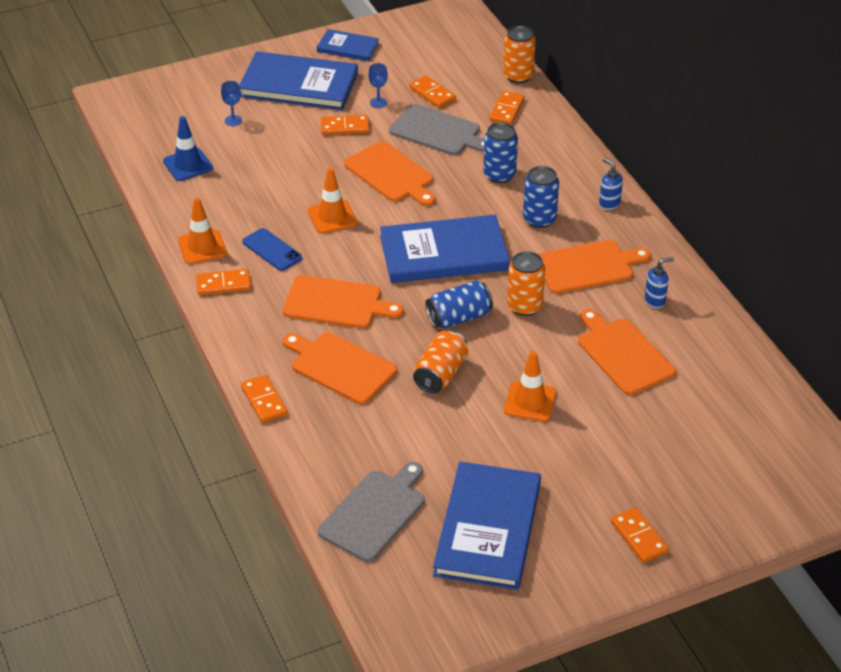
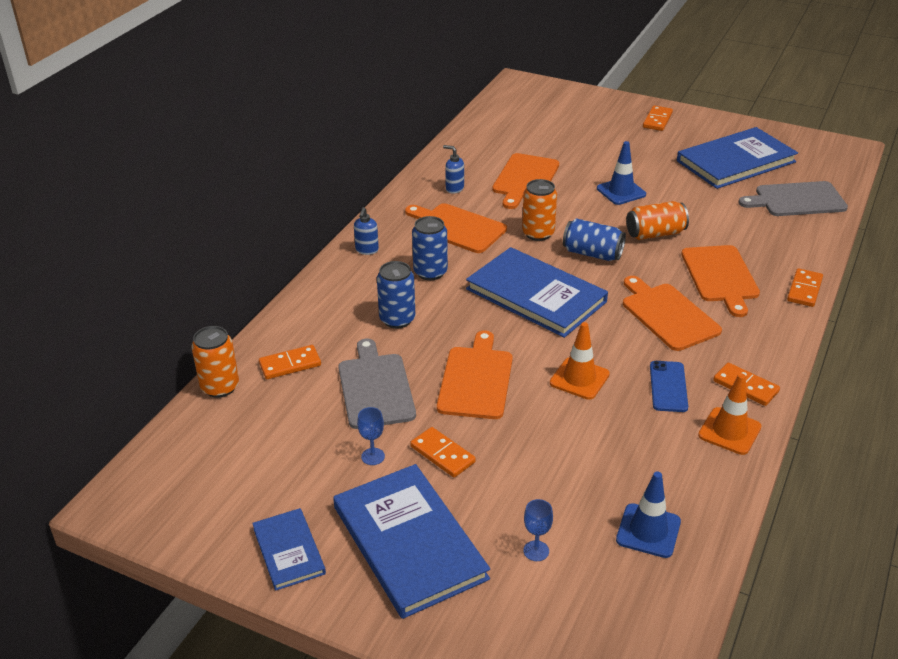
camera: 130 degrees left, 5 degrees down
(432, 94) = (314, 427): orange domino -> none
(530, 402) = (621, 191): orange traffic cone -> blue traffic cone

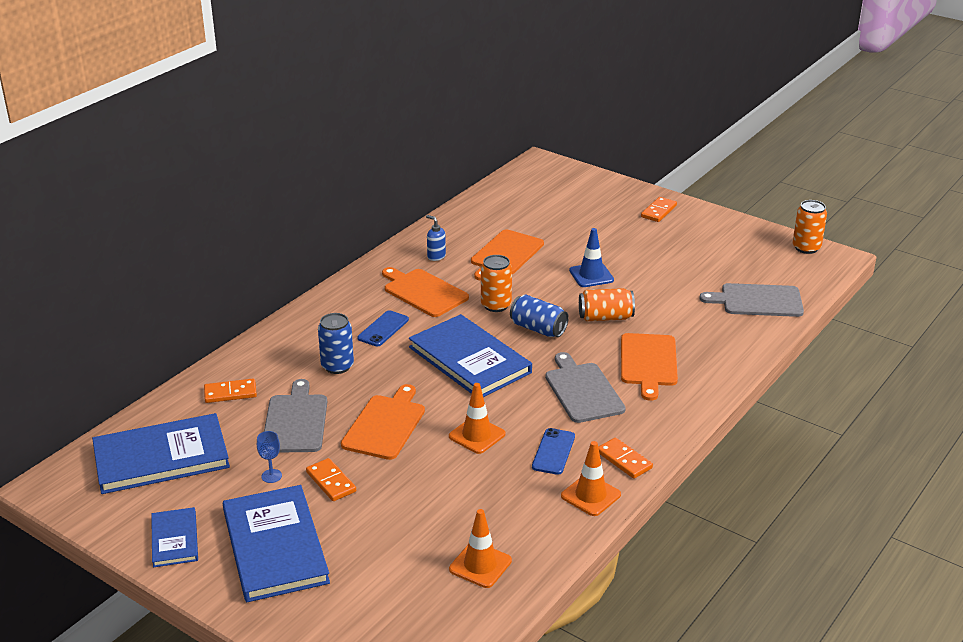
camera: 10 degrees right, 5 degrees down
(220, 387) = (165, 404): orange can -> orange can (806, 248)
(367, 250) = (334, 303): blue soap dispenser -> none
(430, 272) = (383, 329): blue can -> blue phone
(536, 551) = (378, 567): blue goblet -> none
(648, 531) = (480, 565): blue traffic cone -> orange traffic cone
(668, 315) = (583, 390): orange cutting board -> grey cutting board
(736, 161) = (716, 258): blue book -> blue book (161, 457)
(804, 290) = (722, 383): orange domino -> none

